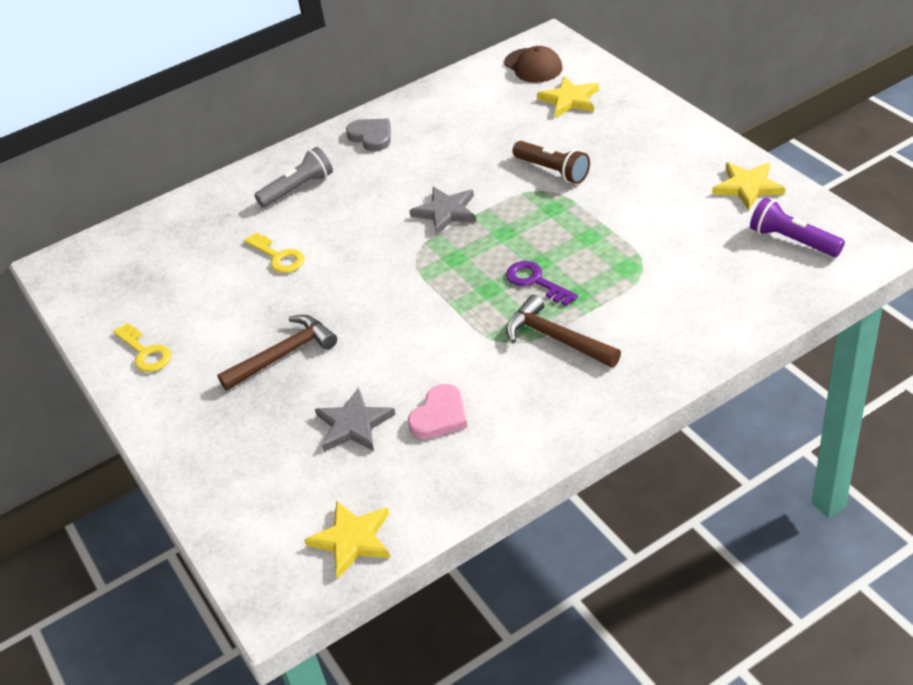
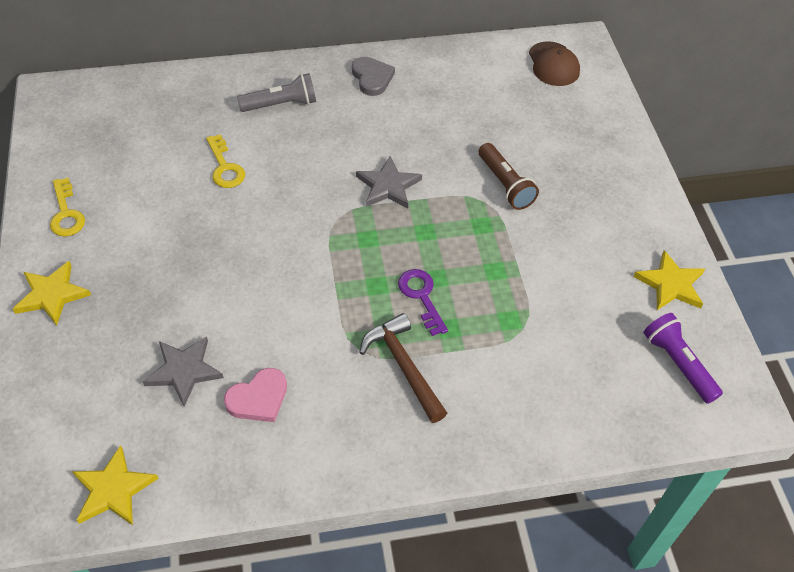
camera: 15 degrees right, 10 degrees up
(283, 355) = (170, 270): brown hammer -> none
(569, 100) = (564, 115): yellow star -> yellow star (52, 295)

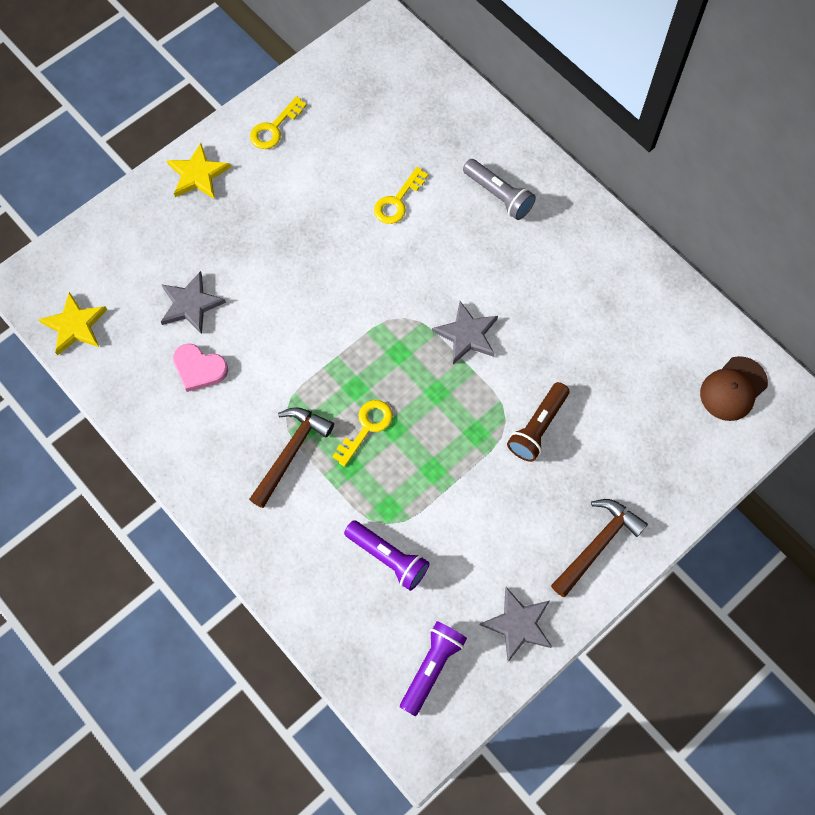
camera: 60 degrees right, 15 degrees up
(372, 78) = (588, 245): grey heart -> none
(421, 296) = (366, 427): purple key -> yellow key
(556, 344) = (388, 557): none -> purple flashlight
(630, 200) = (597, 545): none -> brown hammer
(671, 284) = (518, 625): yellow star -> grey star

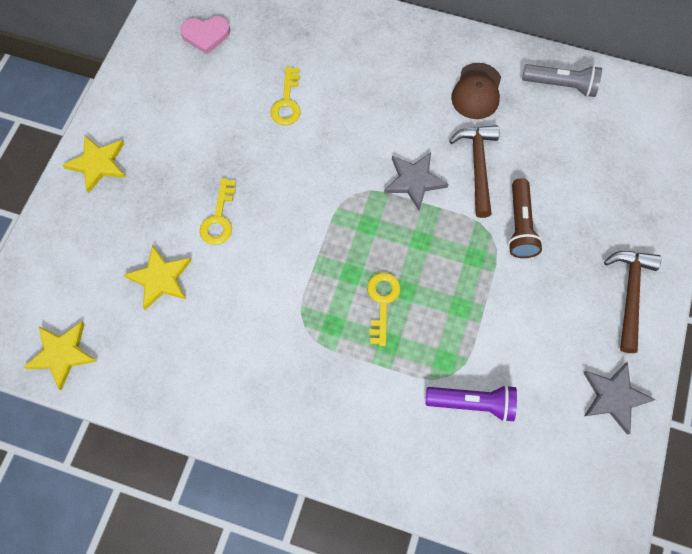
camera: 30 degrees left, 0 degrees up
(190, 304) = (160, 279): grey star -> yellow star
(199, 369) = (203, 331): pink heart -> pink heart (206, 35)
(274, 128) = (143, 93): yellow key -> yellow key (219, 218)
(291, 453) = (331, 360): brown hammer -> brown hammer (477, 166)
(431, 667) = (570, 477): purple flashlight -> none
(498, 195) = (366, 58): grey flashlight -> grey flashlight (561, 85)
(733, 389) = (644, 116): brown cap -> brown cap (477, 91)

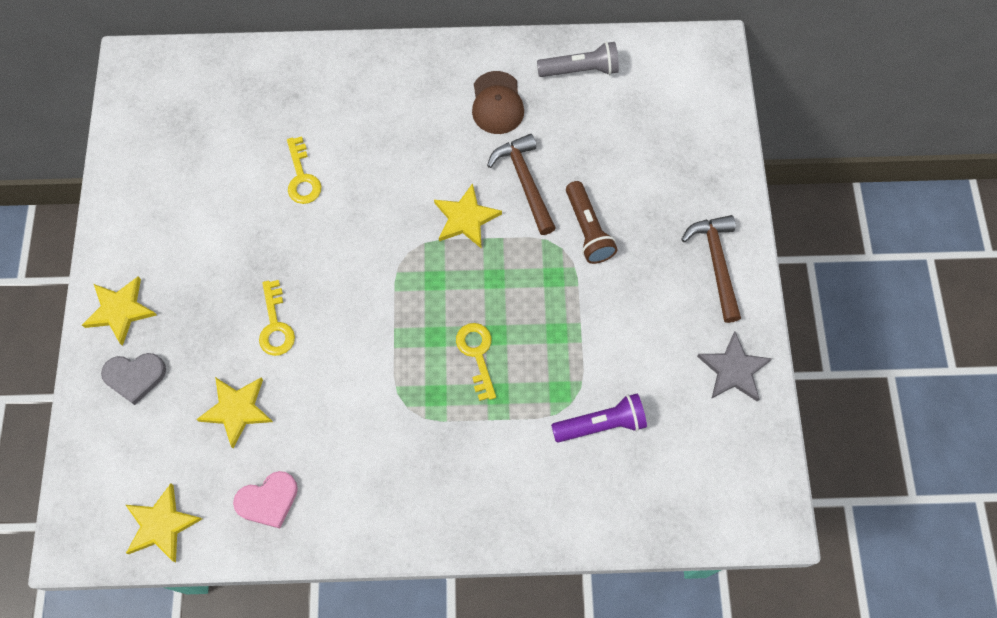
camera: 20 degrees left, 0 degrees up
(88, 222) = (135, 377): none -> grey heart
(206, 35) = (185, 131): pink heart -> pink heart (268, 500)
(414, 181) = (466, 218): grey star -> yellow star

